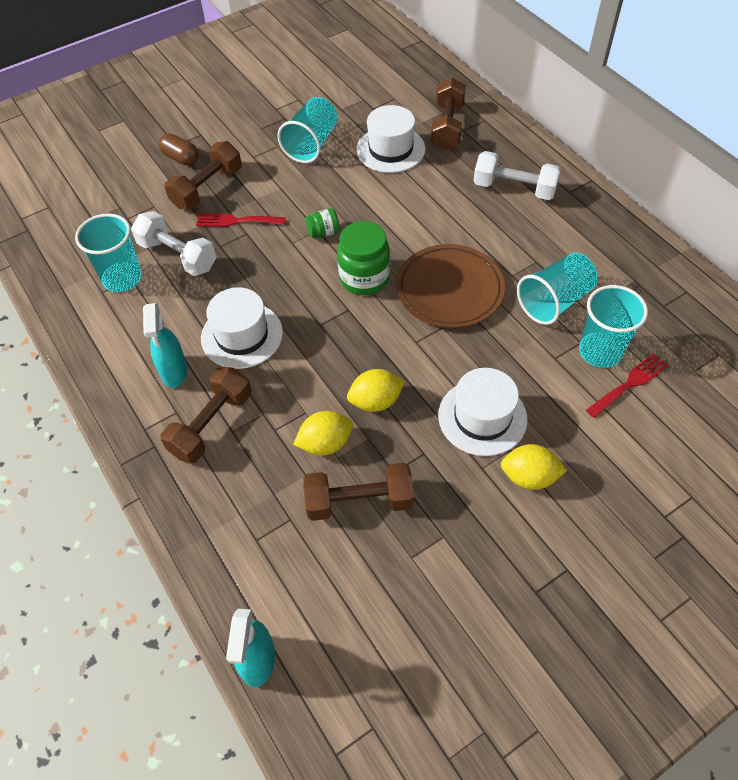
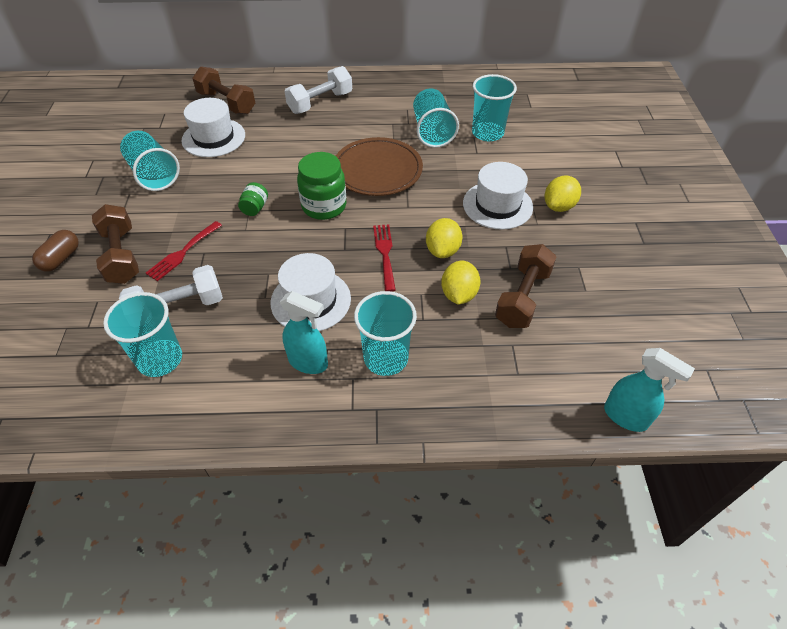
camera: 60 degrees left, 5 degrees down
(181, 158) = (61, 258): brown capsule -> brown capsule turned 45 degrees counterclockwise
(211, 424) = (386, 358): brown dumbbell -> turquoise cup
(629, 384) = (521, 134): red fork -> red fork (385, 253)

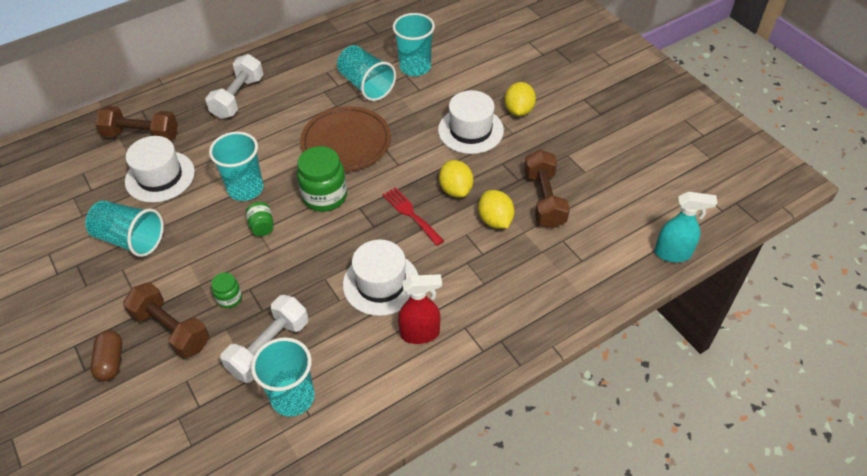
camera: 30 degrees left, 0 degrees up
(182, 253) = (229, 298): red fork -> green jar
(308, 362) = (420, 333): turquoise spray bottle -> red spray bottle
(386, 358) = (478, 299): turquoise cup -> turquoise cup (245, 189)

